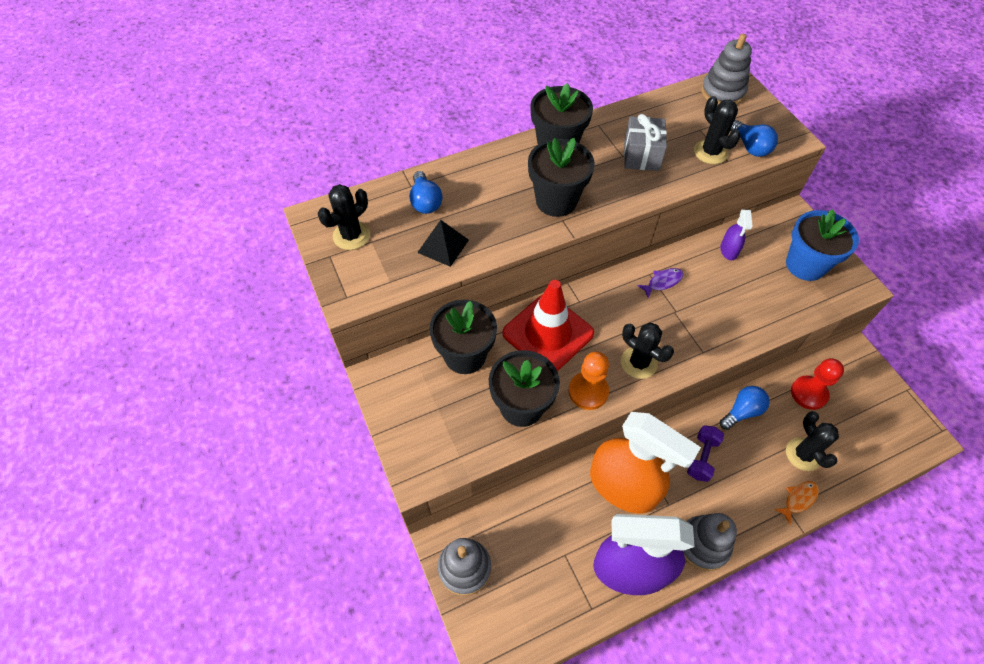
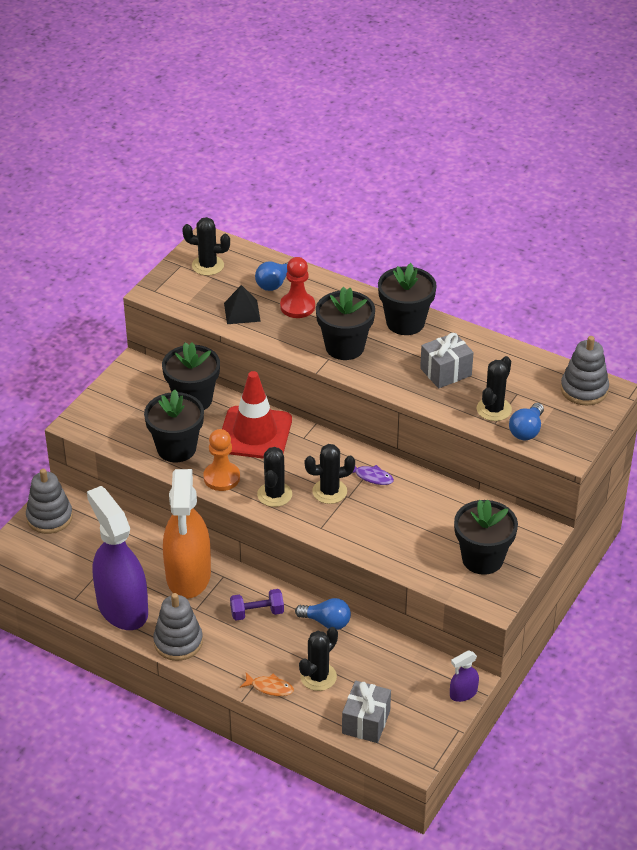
camera: 55 degrees right, 15 degrees down
(661, 320) = (329, 491): none -> black cactus
(729, 250) = (450, 504): purple spray bottle -> purple spray bottle (463, 693)
(805, 265) = (482, 559): blue flower pot -> black flower pot
(808, 393) = (388, 660): red pawn -> red pawn (297, 306)
(872, 449) = (366, 722): none -> grey gift

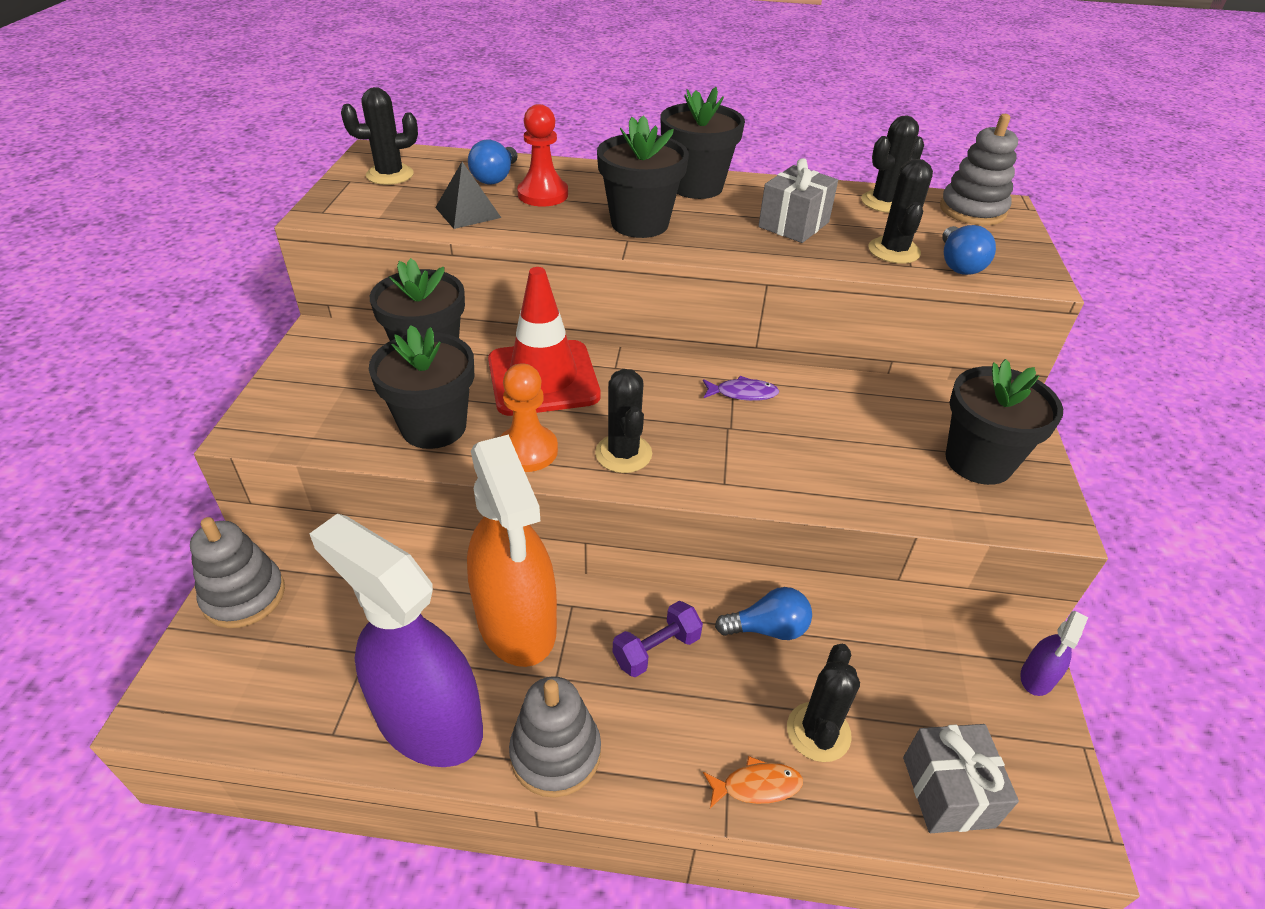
camera: 25 degrees left, 0 degrees up
(329, 491) = (700, 428): black cactus -> black cactus (884, 202)

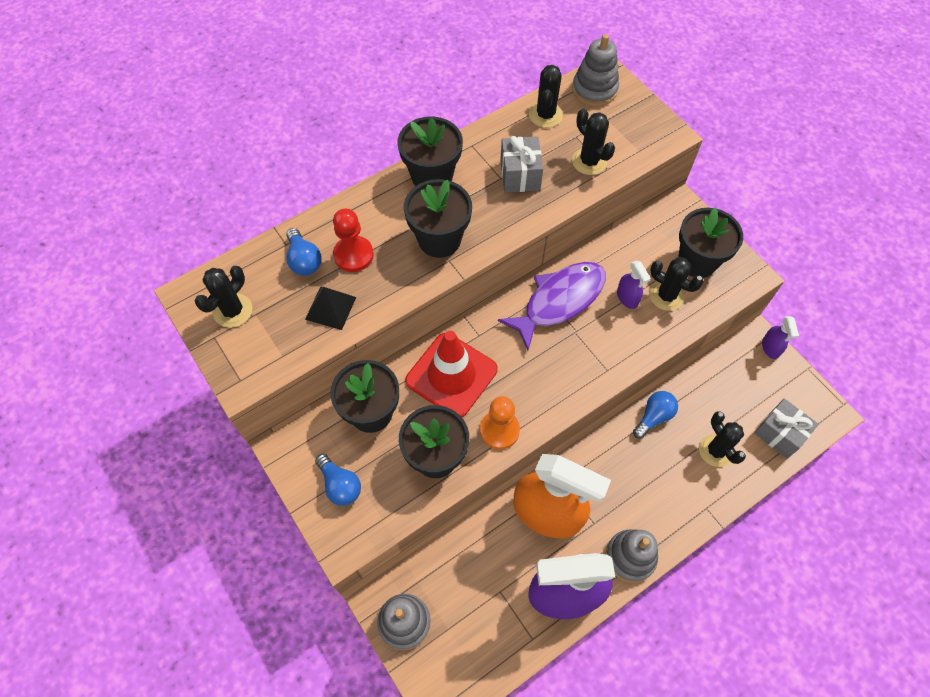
camera: 40 degrees left, 20 degrees up
(623, 453) = (545, 392): black cactus -> black cactus (666, 296)
(656, 650) = (620, 470): purple dumbbell -> none
(742, 393) = (559, 301): purple fish -> purple fish, size x2.38
(756, 786) = (715, 496): orange fish -> none
(834, 438) = (627, 298): none -> purple spray bottle
(958, 264) = (628, 150): blue light bulb -> blue light bulb (340, 485)

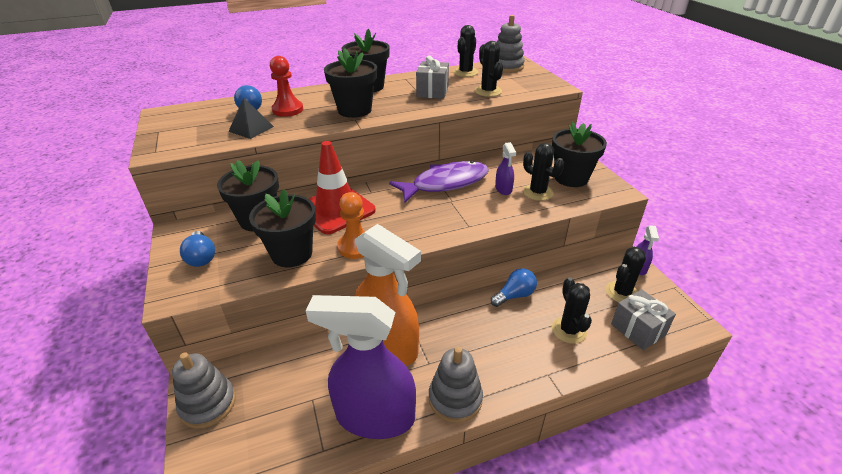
camera: 15 degrees right, 25 degrees down
(233, 311) = (182, 122): black cactus -> black cactus (622, 292)

